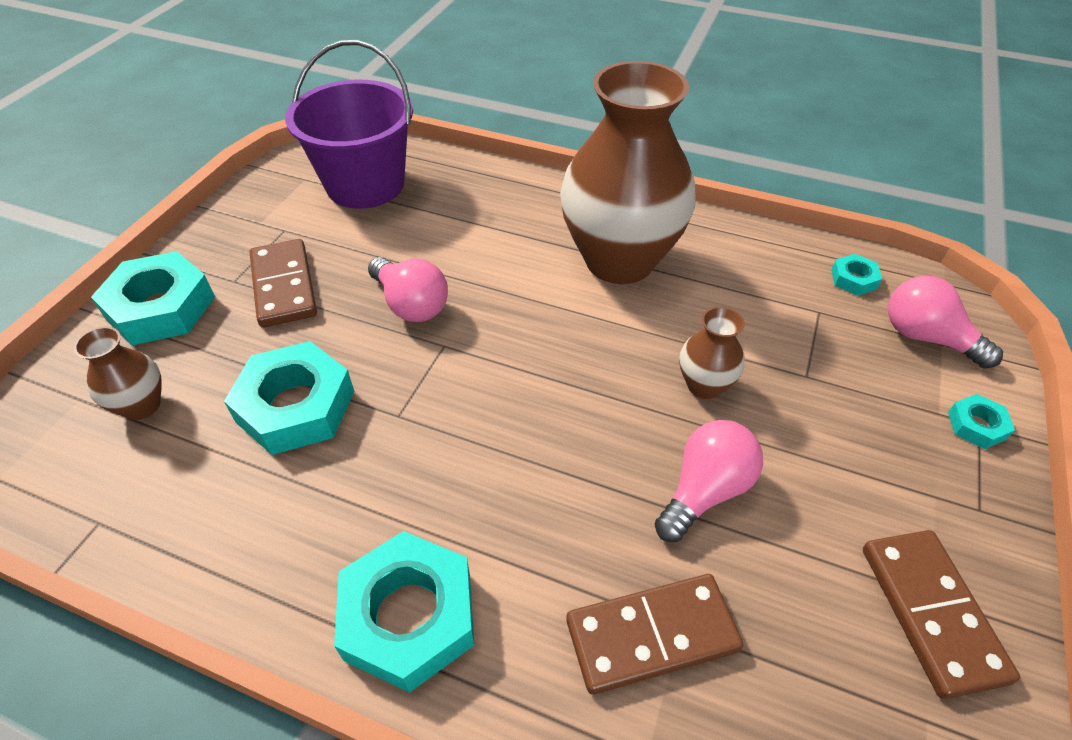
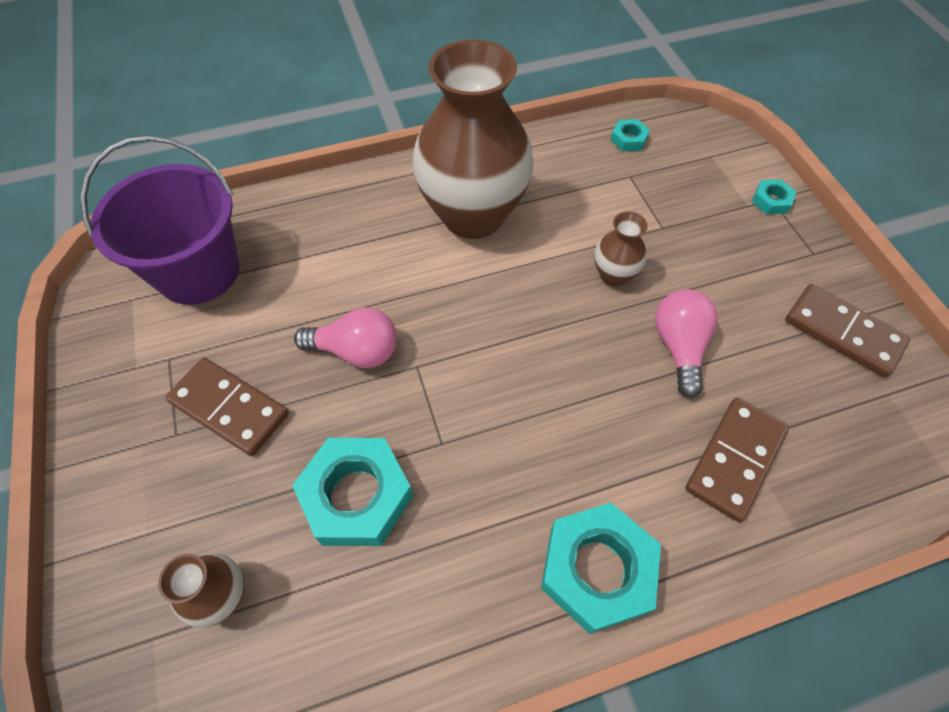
camera: 40 degrees left, 10 degrees up
(161, 307) = (132, 506): turquoise nut -> none
(926, 337) = (701, 157): pink light bulb -> none

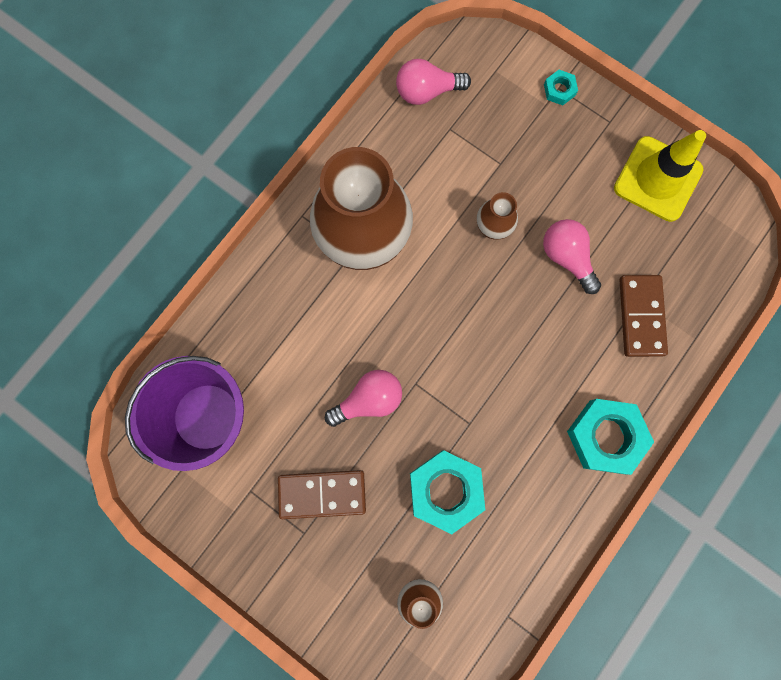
camera: 35 degrees left, 20 degrees up
(628, 139) = (427, 92): turquoise nut -> pink light bulb
(842, 332) = (657, 179): brown domino -> yellow traffic cone

